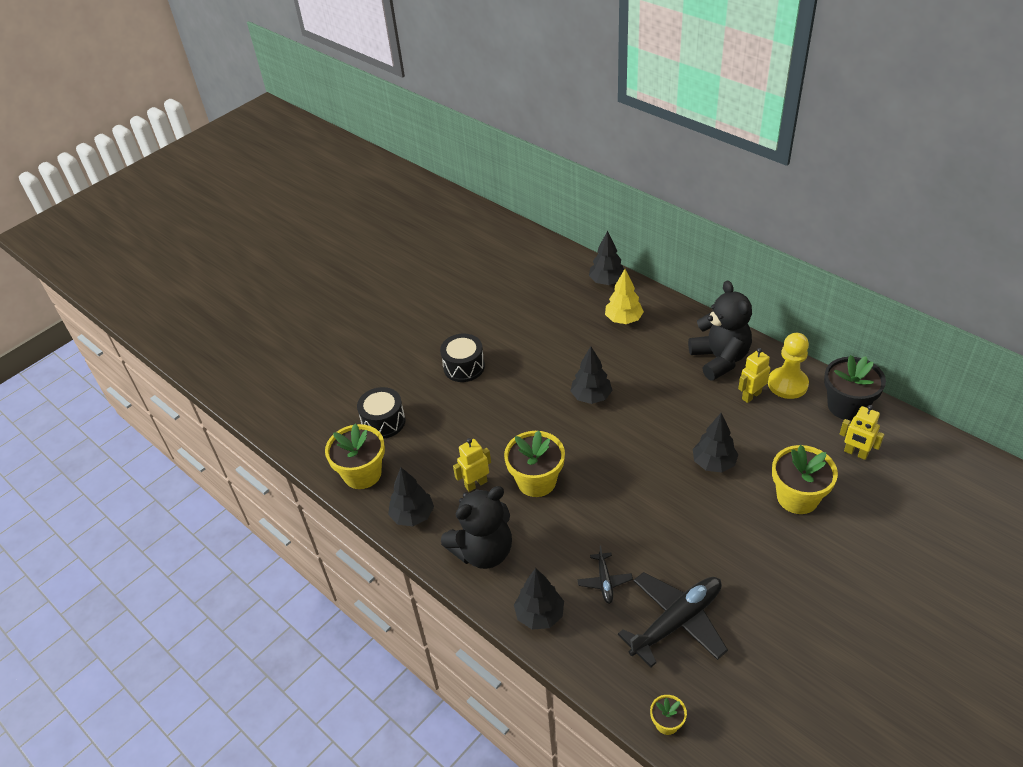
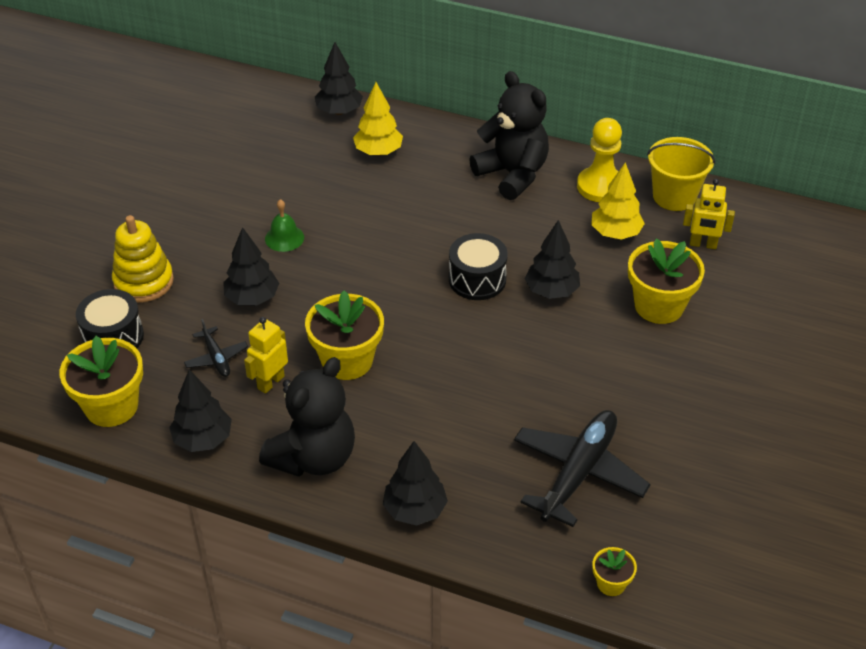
camera: 25 degrees left, 0 degrees up
(419, 385) = (143, 282): none -> yellow stacking toy
(464, 367) = (195, 248): black drum -> black drum (477, 279)
(529, 373) = (284, 238): none -> green bell
(591, 397) = (375, 249): black tree -> black tree (252, 298)
(604, 581) = (477, 452): black plane -> black plane (216, 358)
(751, 395) = (564, 207): yellow robot -> none
(785, 427) = (615, 233): none -> yellow tree
(846, 406) = (674, 196): black flower pot -> yellow bucket

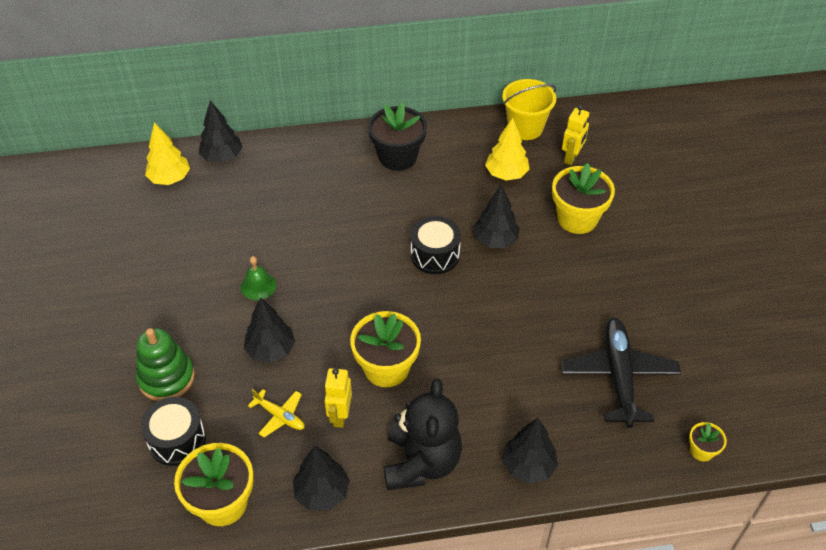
camera: 30 degrees left, 5 degrees up
(143, 282) = (166, 378): yellow stacking toy -> green stacking toy
(216, 358) = (280, 416): black plane -> yellow plane
(378, 152) = (280, 179): yellow tree -> yellow tree (170, 179)
(512, 174) = (398, 157): black teddy bear -> black flower pot
(600, 186) = (468, 141): yellow pawn -> none
(703, 244) = (571, 157): yellow robot -> yellow robot turned 45 degrees counterclockwise

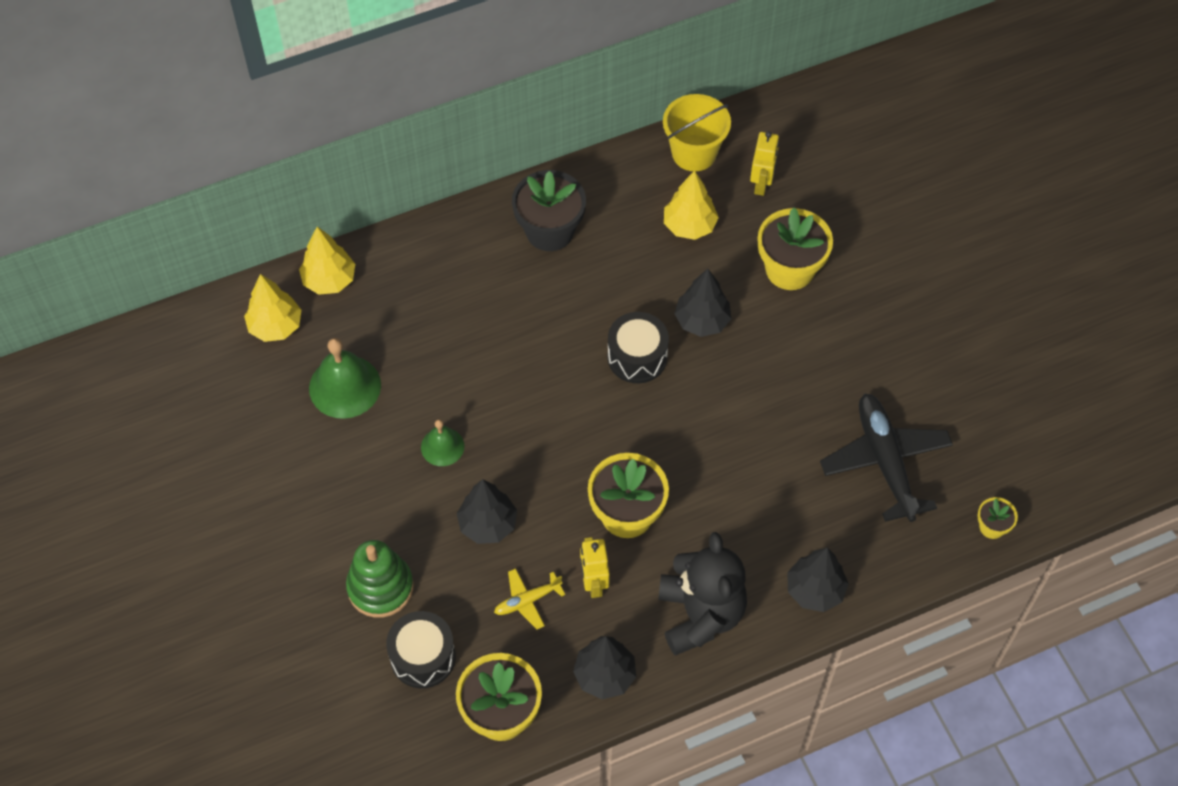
camera: 15 degrees left, 10 degrees up
(202, 228) = (345, 386): none -> green bell
(222, 157) = (329, 280): black tree -> yellow tree
(280, 416) = (527, 601): yellow plane -> yellow plane turned 135 degrees clockwise

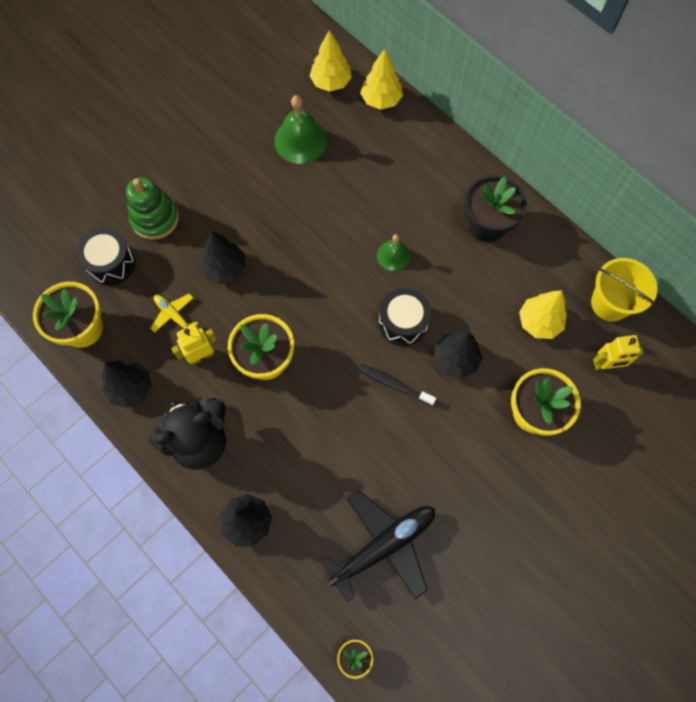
camera: 70 degrees right, 10 degrees up
(442, 446) = (276, 217): green bell -> green bell (393, 255)
(707, 390) = (394, 384): none -> black toothbrush

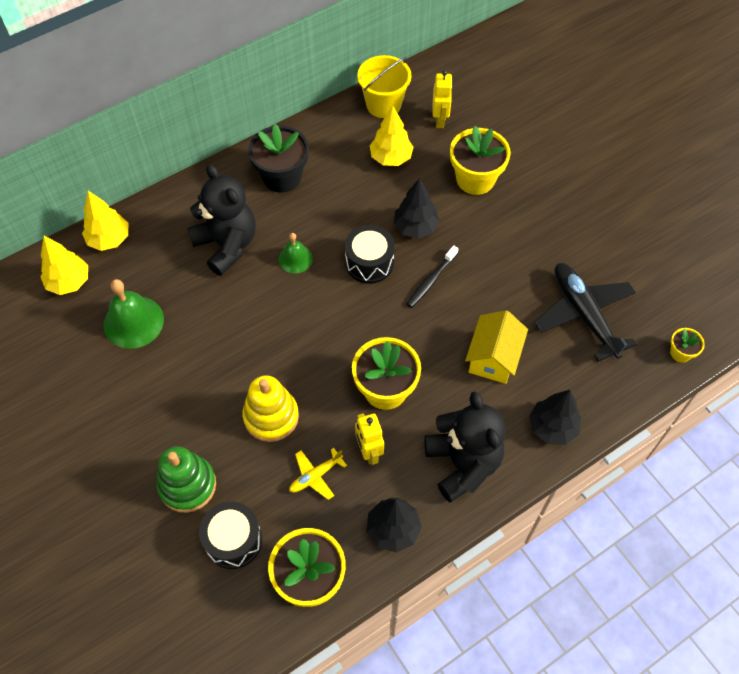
camera: 80 degrees left, 10 degrees down
(225, 268) = (271, 416): black tree -> yellow stacking toy
(316, 456) = (493, 358): none -> yellow house
(396, 194) = (227, 245): none -> black teddy bear

